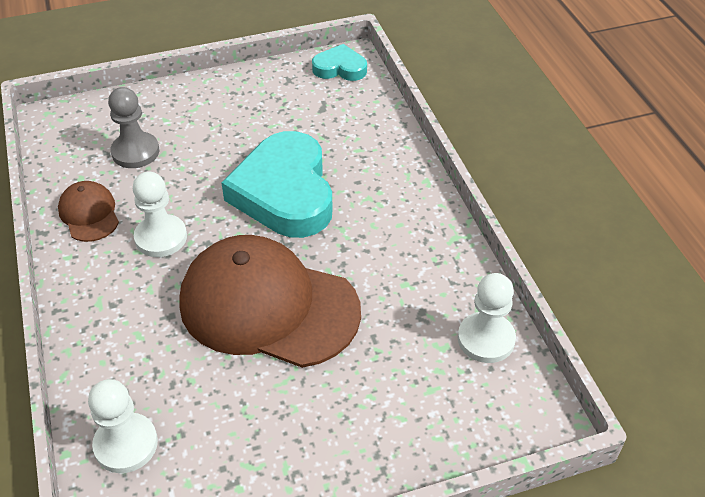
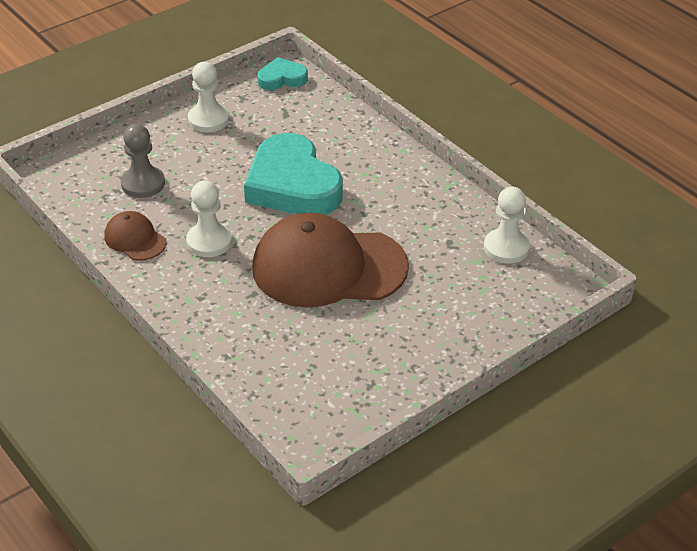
camera: 20 degrees left, 5 degrees down
(126, 444) = (275, 383): white pawn -> white pawn (208, 120)

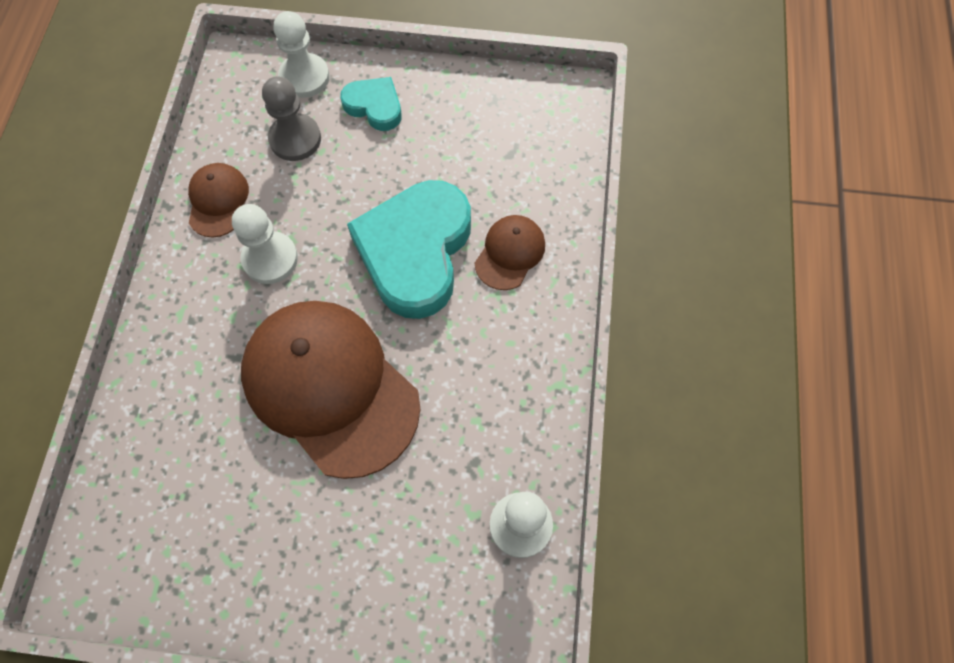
camera: 45 degrees right, 25 degrees up
(208, 120) = (434, 105): white pawn -> white pawn (304, 77)
(282, 78) = (558, 104): turquoise heart -> turquoise heart (374, 106)
(346, 153) = (510, 253): none -> brown cap

